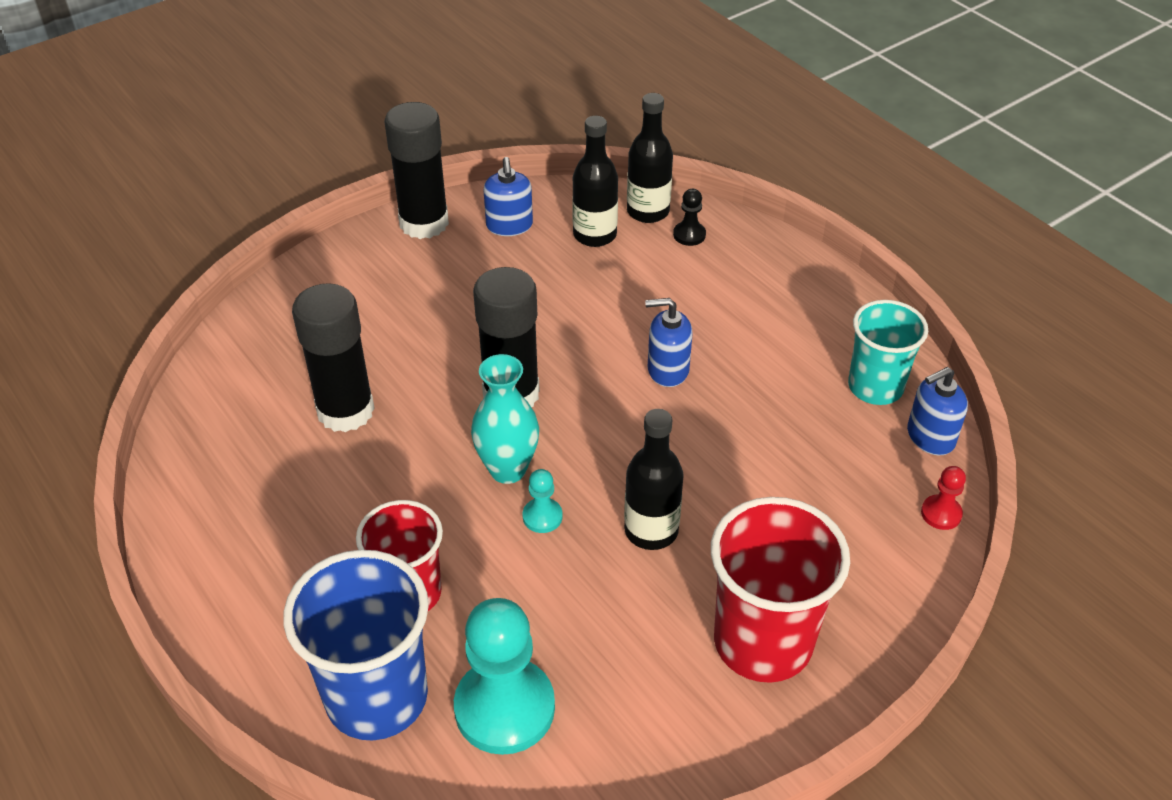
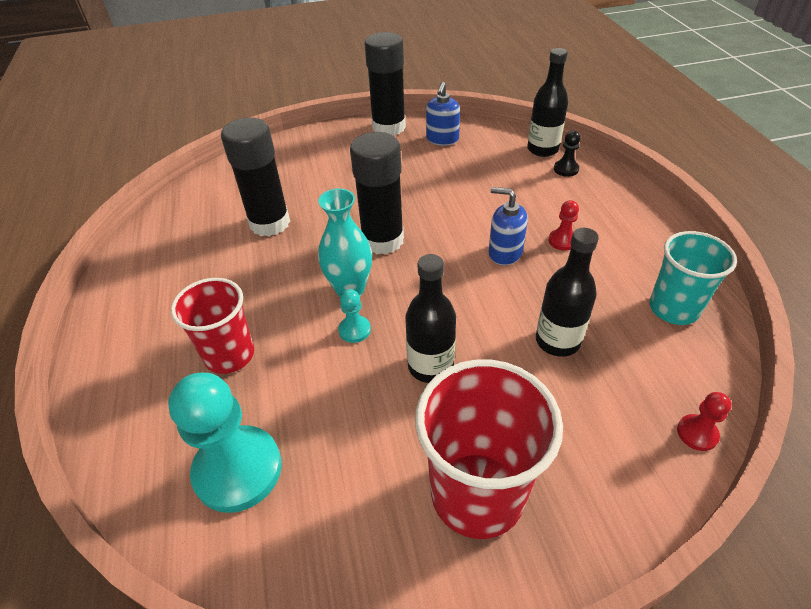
camera: 25 degrees right, 0 degrees up
(377, 696) = (157, 424): blue cup -> none
(595, 235) = (497, 156): black bottle -> black bottle (557, 341)
(726, 336) = (562, 241): none -> red pawn
(930, 437) = (710, 363): blue soap dispenser -> none

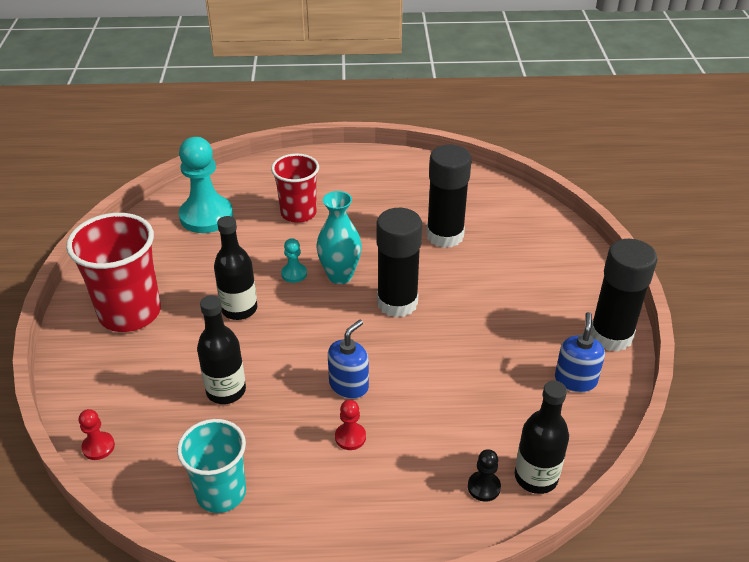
camera: 100 degrees right, 5 degrees down
(442, 139) = (575, 380): blue soap dispenser -> blue soap dispenser turned 75 degrees clockwise

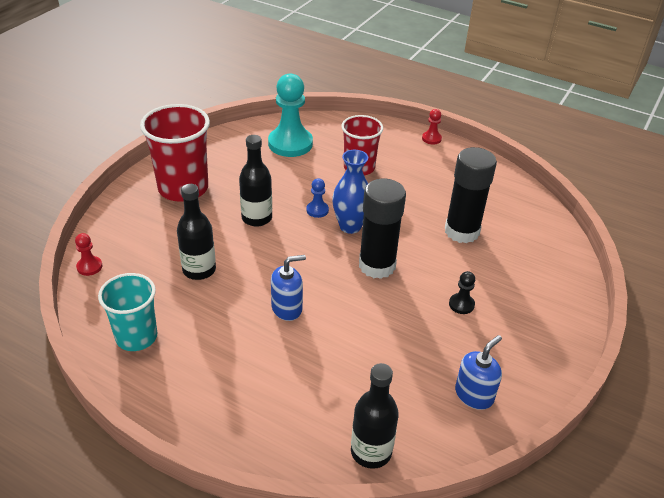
camera: 30 degrees right, 0 degrees up
(294, 274) = (317, 210): turquoise pawn -> blue pawn
(340, 276) = (350, 226): turquoise vase -> blue vase
(350, 437) = (255, 345): red pawn -> red pawn (431, 139)
(484, 487) = (322, 436): black pawn -> black pawn (461, 304)
(611, 336) = (540, 375): black glue stick -> none

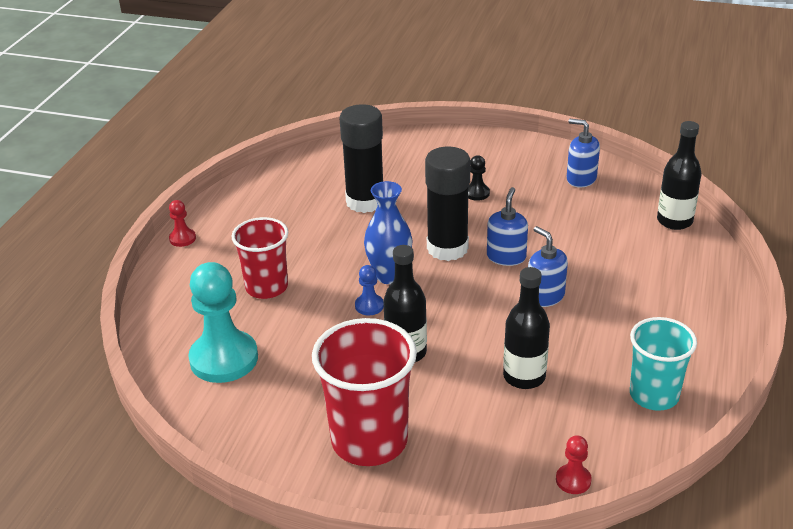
camera: 100 degrees left, 5 degrees down
(352, 298) = (506, 257): none -> blue soap dispenser

